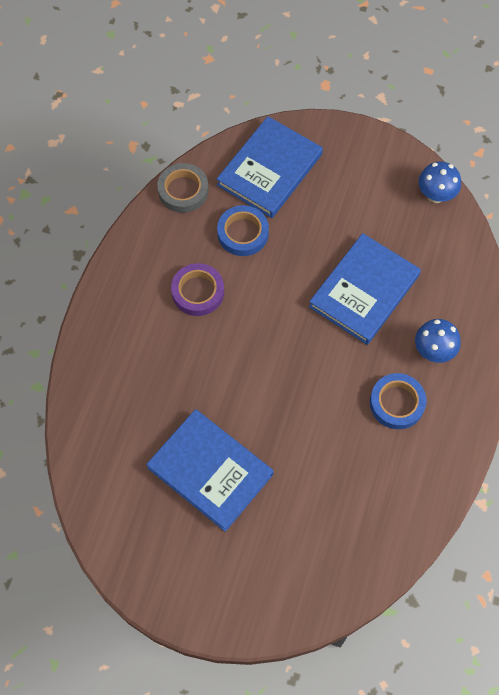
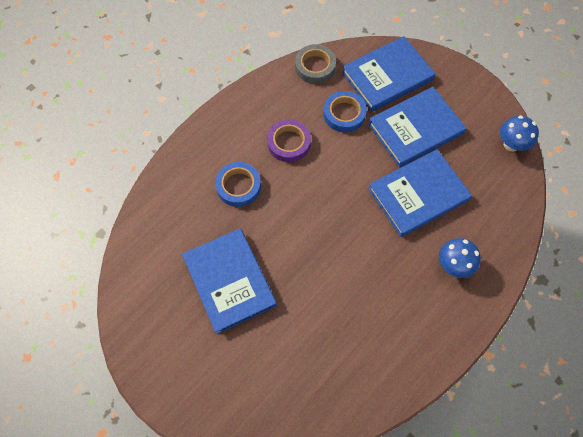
camera: 25 degrees right, 0 degrees up
(328, 218) = (415, 129): none -> blue book
(397, 403) = (403, 294): blue tape -> blue tape (238, 186)

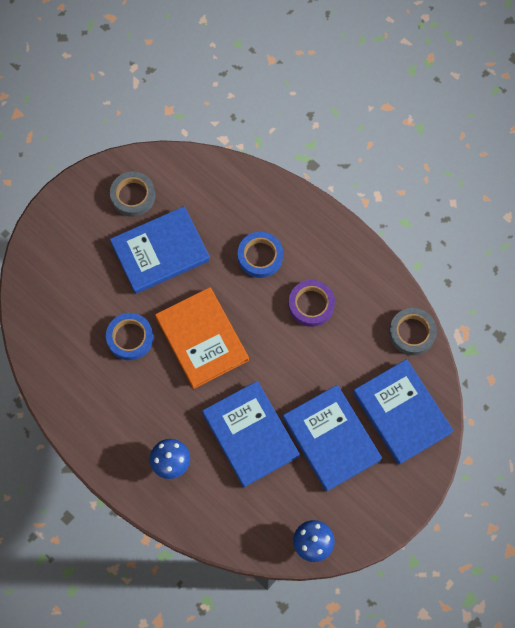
camera: 90 degrees right, 5 degrees up
(162, 312) = (133, 196): none -> grey tape
(325, 238) = (202, 339): none -> orange book
(344, 114) = (349, 362): blue tape -> blue tape (130, 338)

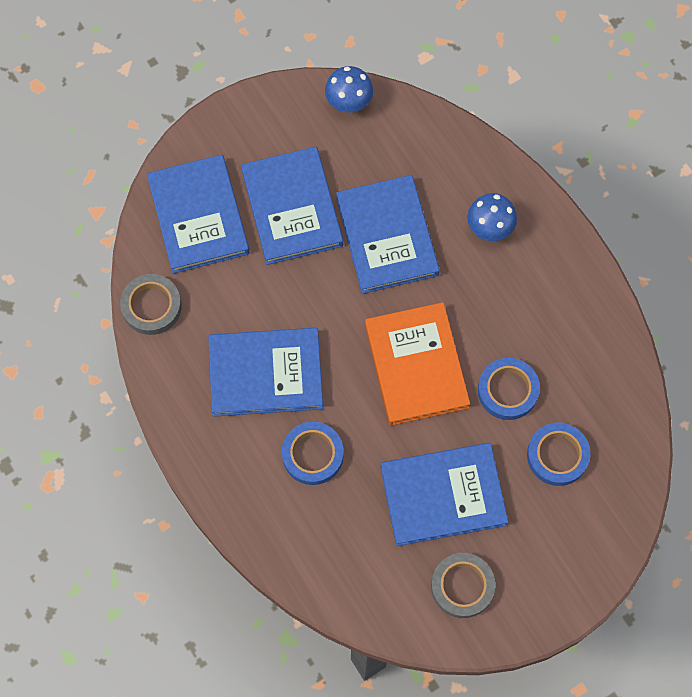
camera: 165 degrees left, 0 degrees up
(84, 300) = (557, 455): none -> blue tape
(311, 304) = (266, 374): purple tape -> blue book

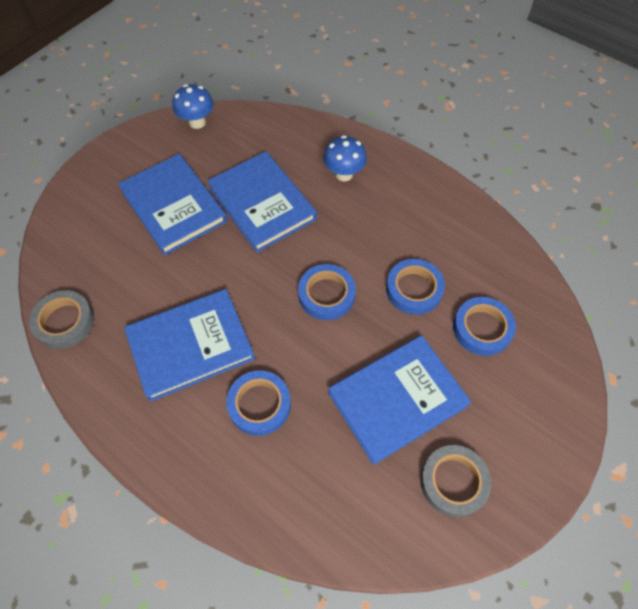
camera: 20 degrees left, 10 degrees down
(198, 216) = (91, 236): blue book -> none
(416, 365) = (326, 294): orange book -> blue tape

